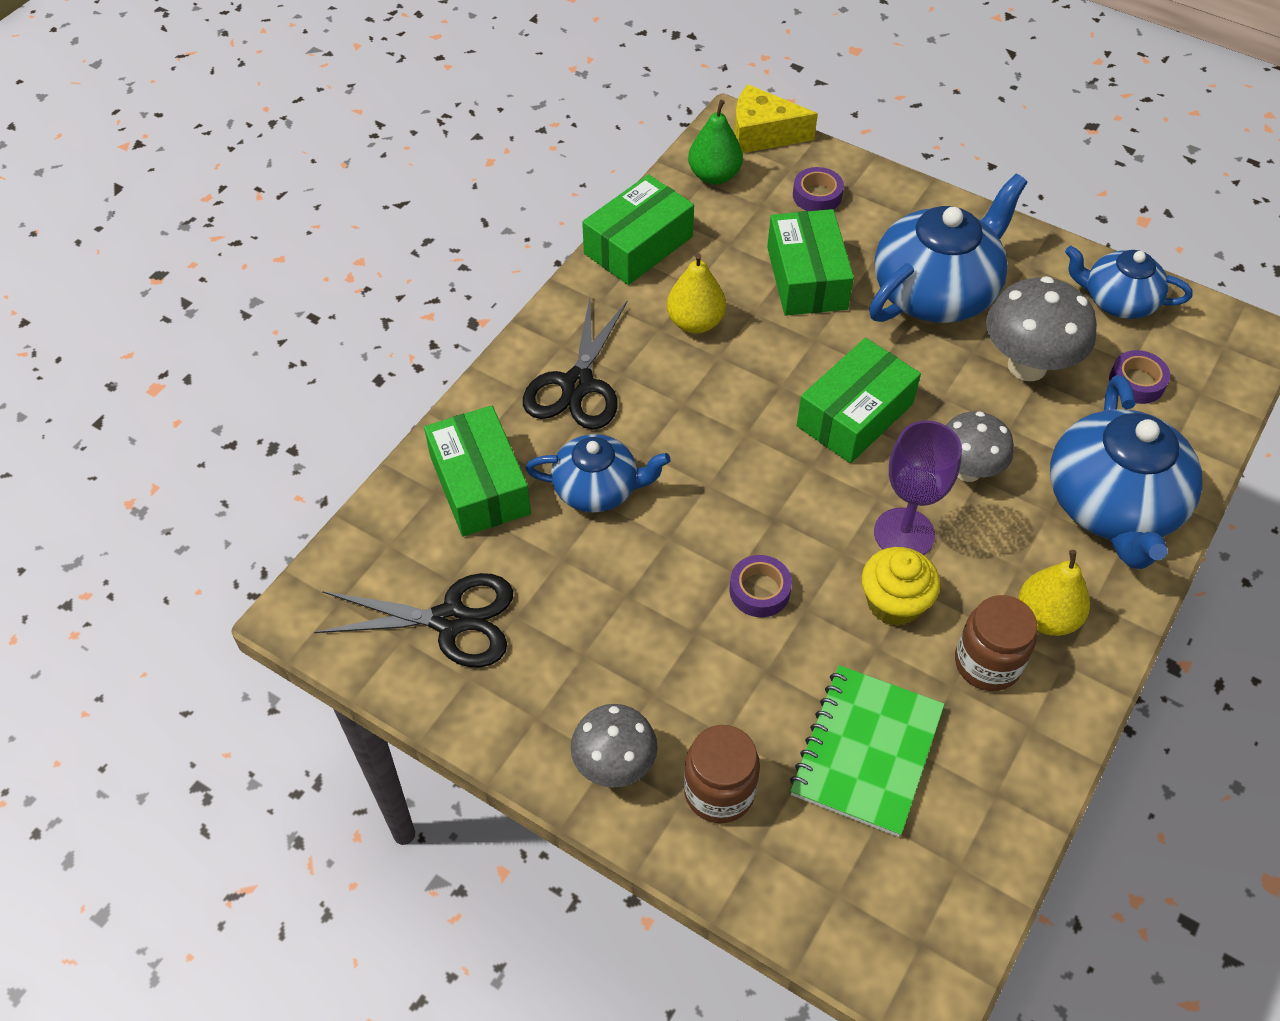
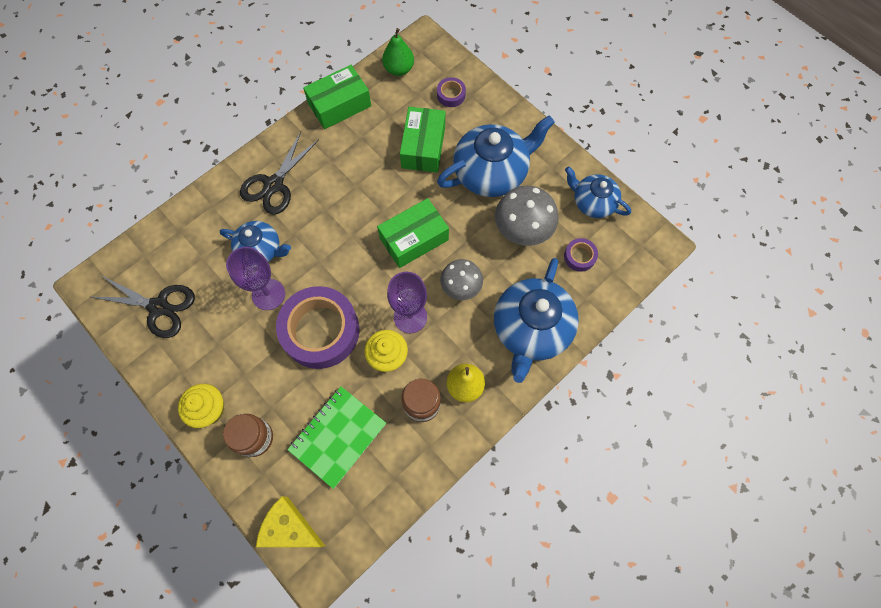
camera: 15 degrees right, 15 degrees up
(480, 485) = (202, 232): green box -> none
(614, 765) = (209, 409): grey mushroom -> yellow cupcake
(641, 555) = (268, 294): none -> purple goblet
(695, 322) = (351, 161): yellow pear -> none
(759, 590) = (320, 331): purple tape -> purple tape, size x2.34
(762, 134) = (437, 47): yellow cheese -> yellow cheese (290, 528)

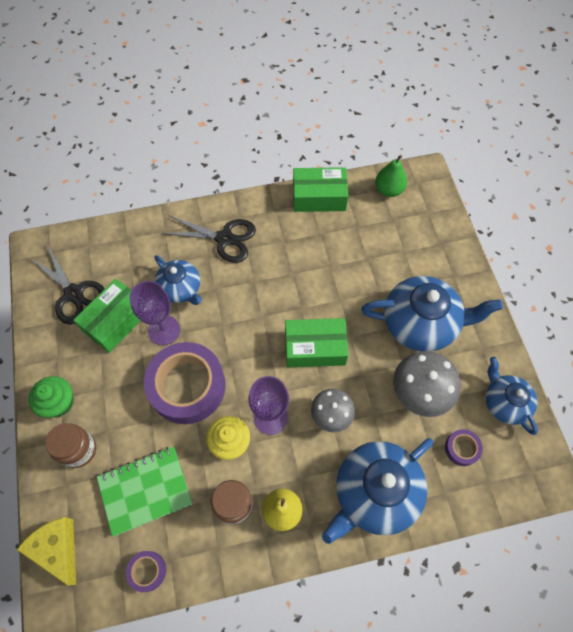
camera: 30 degrees right, 5 degrees down
(209, 409) = (59, 403): yellow cupcake -> green cupcake
(274, 185) = (224, 238): black scissors -> black scissors turned 135 degrees counterclockwise
(423, 147) = (371, 269): green box -> green box (116, 321)
(451, 95) = (423, 234): purple tape -> purple tape (147, 571)

